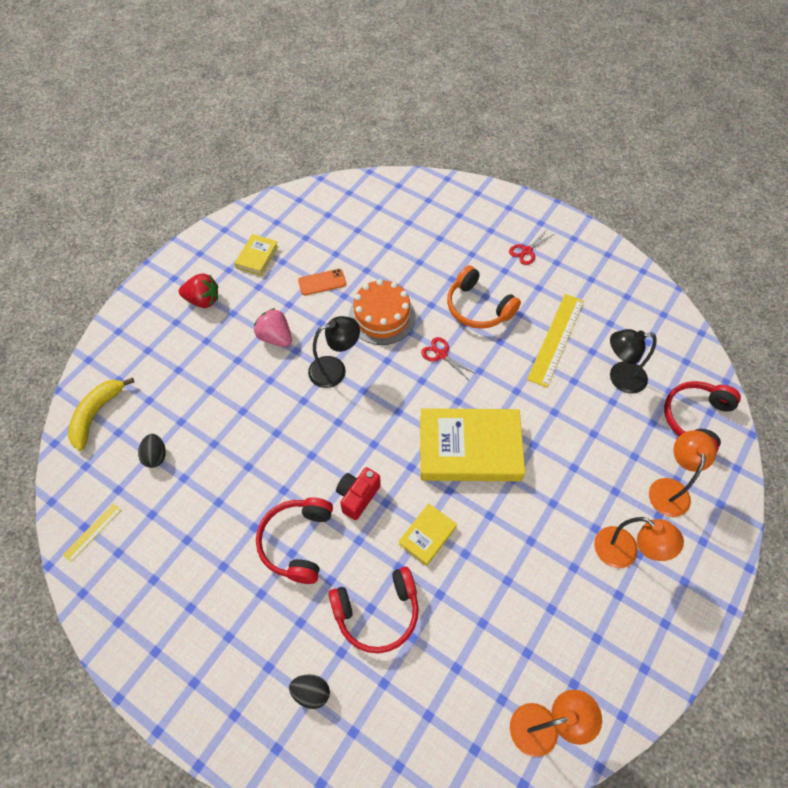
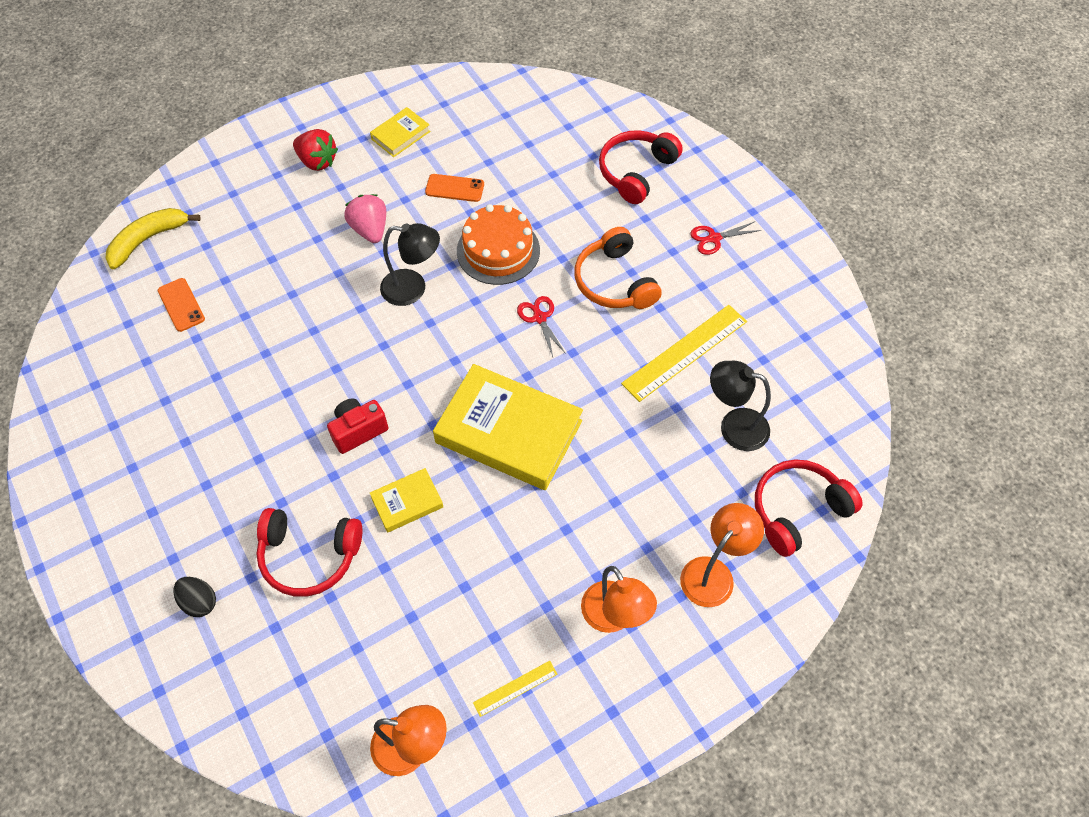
camera: 25 degrees right, 0 degrees up
(92, 532) = (82, 354): yellow ruler -> yellow ruler (515, 688)
(156, 456) = (181, 305): black egg -> orange phone
(297, 542) = (270, 450): red headphones -> red headphones (636, 172)

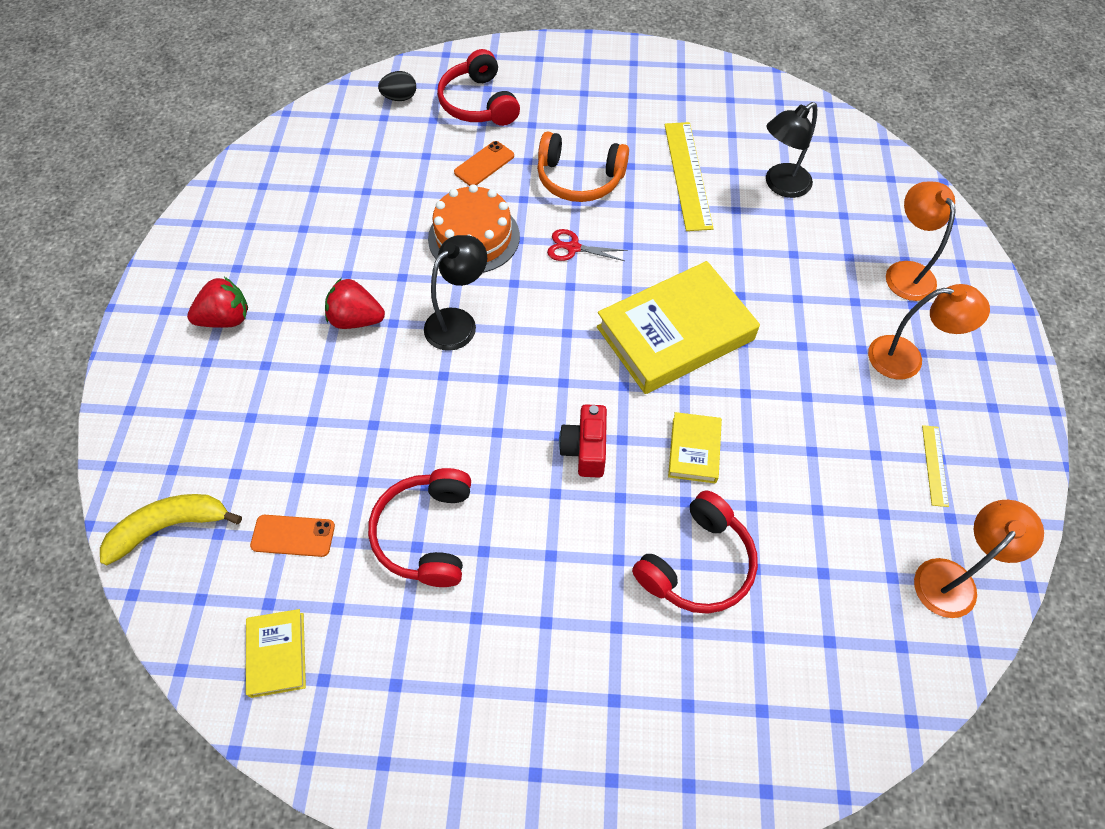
camera: 55 degrees left, 0 degrees up
(148, 239) = (170, 526): yellow banana -> yellow banana turned 75 degrees clockwise
(199, 602) = (684, 697): black egg -> black egg (400, 98)
(370, 230) = (356, 319): pink strawberry -> red strawberry
(400, 135) = (265, 237): yellow book -> yellow book (277, 654)
(454, 188) = (372, 230): orange phone -> orange phone (484, 164)
(714, 238) = (592, 96): red scissors -> none
(797, 510) = (882, 192): red headphones -> red headphones (426, 533)

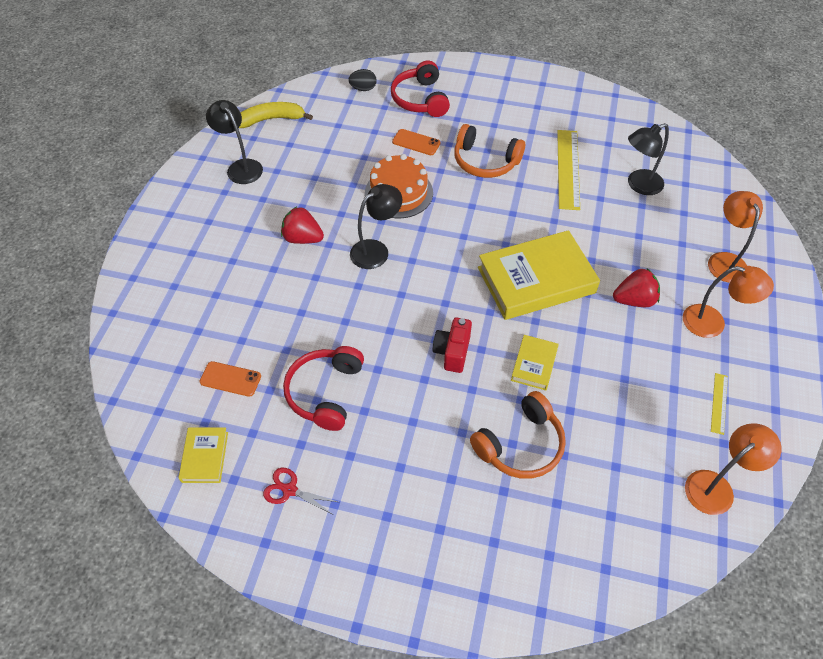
camera: 10 degrees right, 5 degrees down
(170, 526) = (147, 359): yellow banana -> yellow banana (272, 119)
(226, 319) = (211, 225): red strawberry -> red strawberry (634, 300)
(253, 229) = (241, 167): none -> black lamp
(484, 164) = (416, 142): orange phone -> orange phone turned 60 degrees clockwise
(573, 248) = (471, 209): red scissors -> red scissors (290, 490)
(697, 564) = (520, 445): red headphones -> orange headphones

